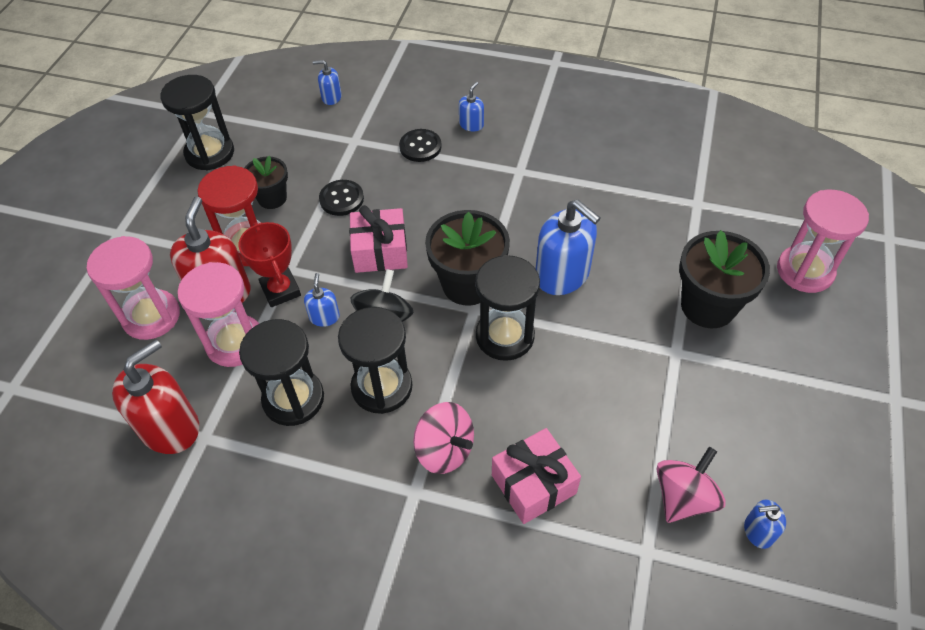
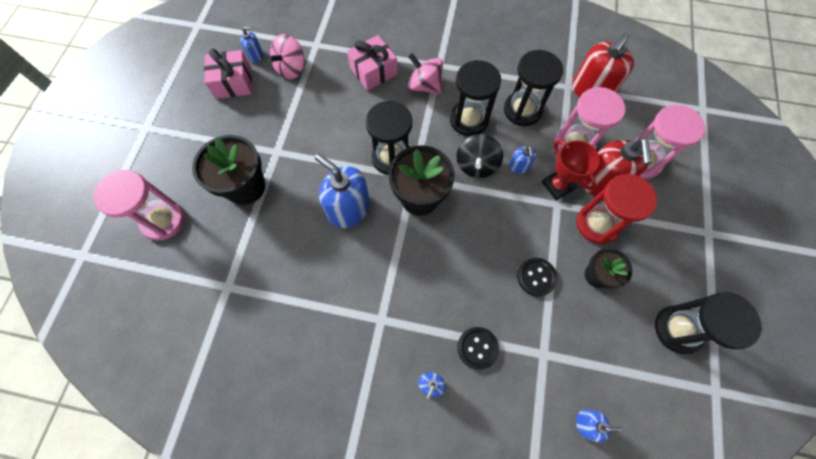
camera: 175 degrees right, 15 degrees up
(380, 251) = (491, 223): pink gift -> pink gift (233, 83)

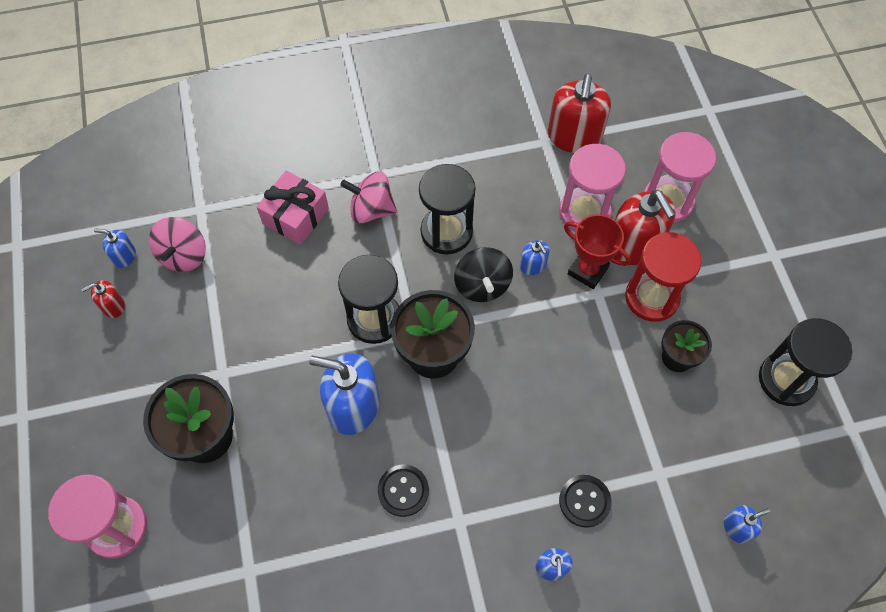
camera: 25 degrees left, 5 degrees down
(233, 83) = (113, 306): pink gift -> red soap dispenser
(256, 55) = (124, 256): blue soap dispenser -> blue soap dispenser turned 135 degrees counterclockwise
(522, 110) = (505, 193): black hourglass -> none
(536, 277) = (612, 390): black button -> black button (403, 491)

